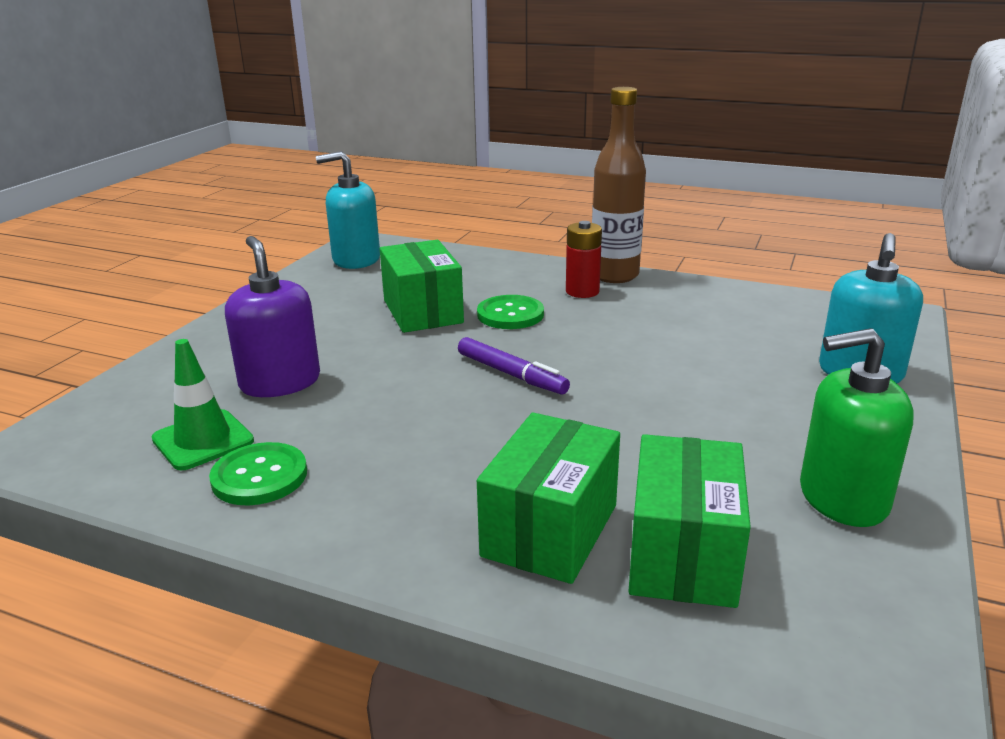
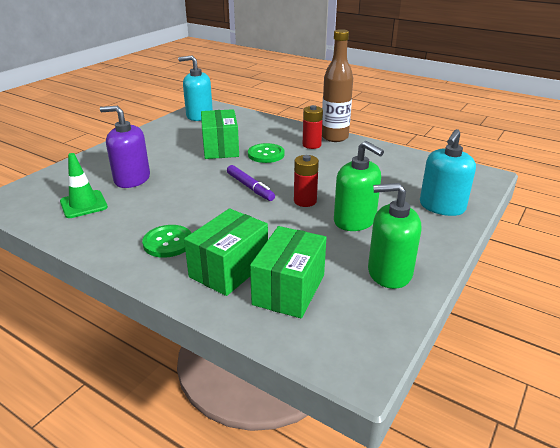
camera: 10 degrees right, 5 degrees up
(259, 476) = (102, 225): green button -> green button (168, 242)
(280, 382) = (132, 179): purple soap dispenser -> purple soap dispenser turned 60 degrees counterclockwise
(623, 388) = (305, 201): none -> red battery
(729, 413) = (354, 220): none -> green soap dispenser

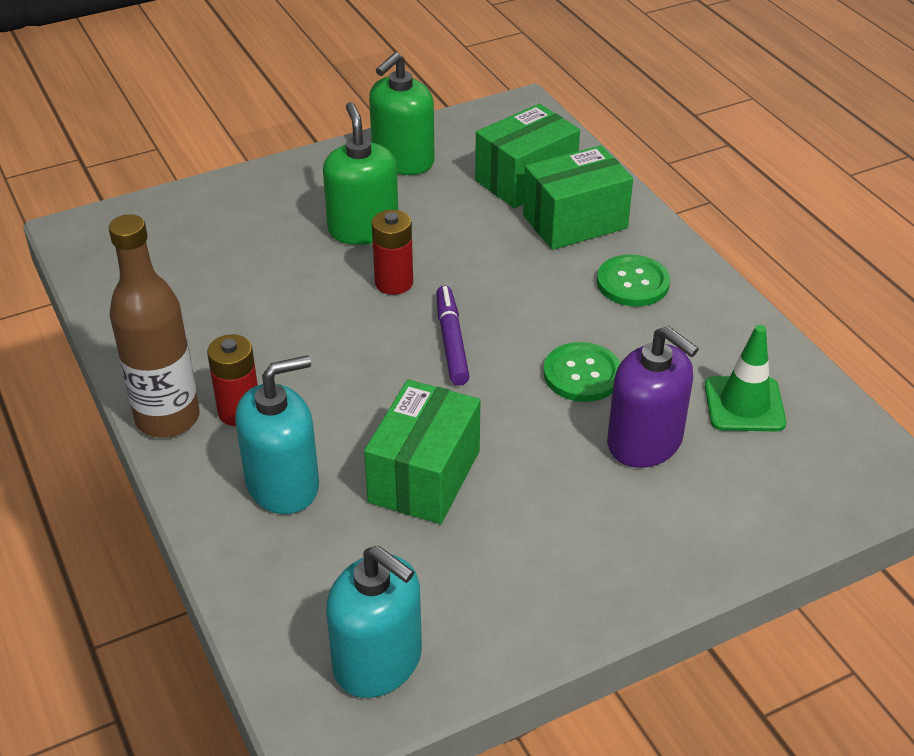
camera: 150 degrees left, 10 degrees up
(266, 154) = (352, 418): green button -> green button (582, 374)
(389, 272) = (403, 160): green soap dispenser -> green soap dispenser turned 90 degrees clockwise
(442, 207) = (225, 208): turquoise soap dispenser -> turquoise soap dispenser (283, 485)

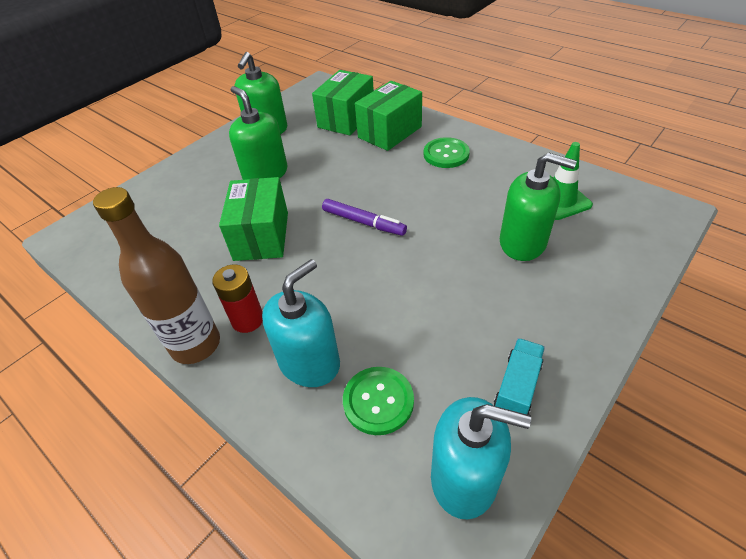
camera: 20 degrees left, 5 degrees up
(394, 283) = (304, 199): red battery -> none
(424, 476) = (404, 317): green box -> green box (261, 236)
(451, 341) = (363, 222): purple marker -> purple marker turned 150 degrees clockwise
(503, 601) = (517, 387): none -> turquoise truck
(582, 374) = (456, 215): green button -> green button (378, 401)
(645, 442) = (523, 242): purple soap dispenser -> green soap dispenser

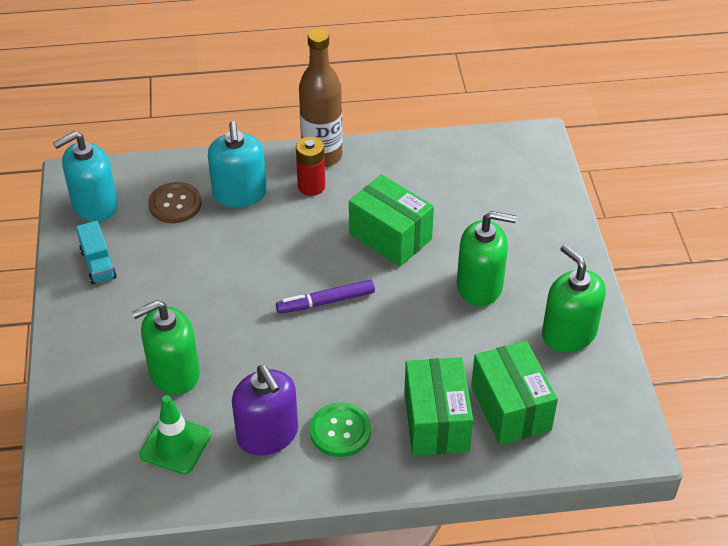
camera: 130 degrees right, 0 degrees up
(378, 401) = (175, 204): green button -> brown button
(491, 174) = (267, 434): none -> purple soap dispenser

